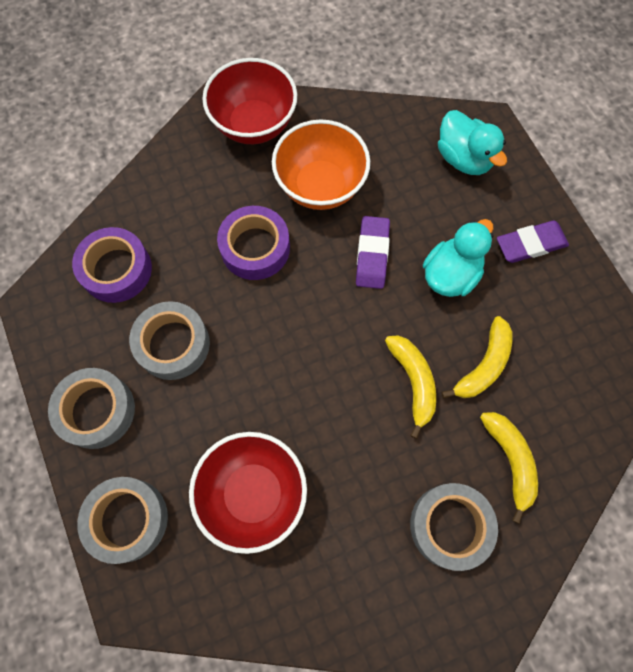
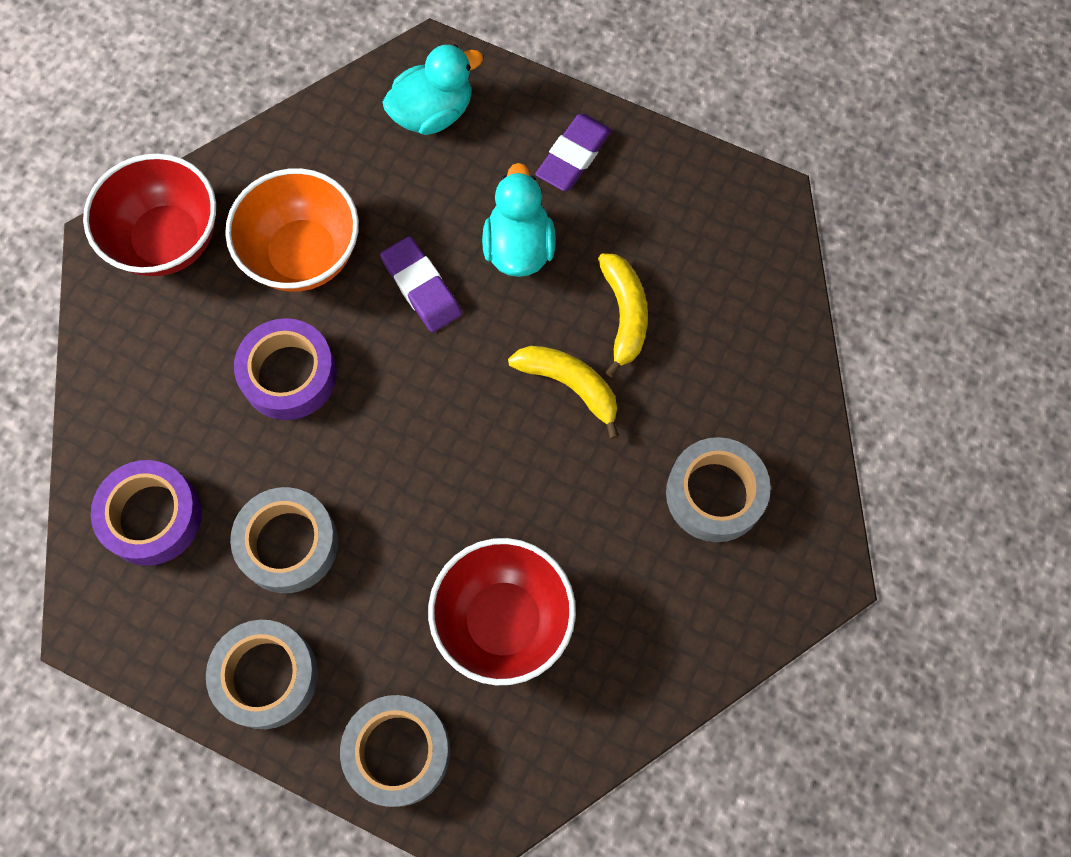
camera: 40 degrees left, 0 degrees up
(463, 158) = (433, 113): turquoise duck -> turquoise duck turned 45 degrees counterclockwise
(510, 460) = (721, 387): yellow banana -> none

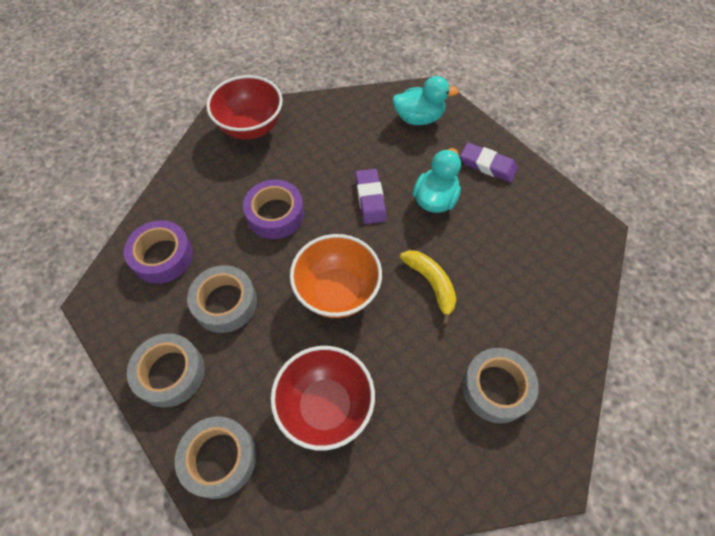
camera: 25 degrees right, 10 degrees down
(303, 255) = (315, 159): orange bowl -> orange bowl (337, 291)
(573, 156) = (487, 165): purple eraser -> purple eraser turned 60 degrees clockwise
(624, 315) = (481, 258): yellow banana -> none

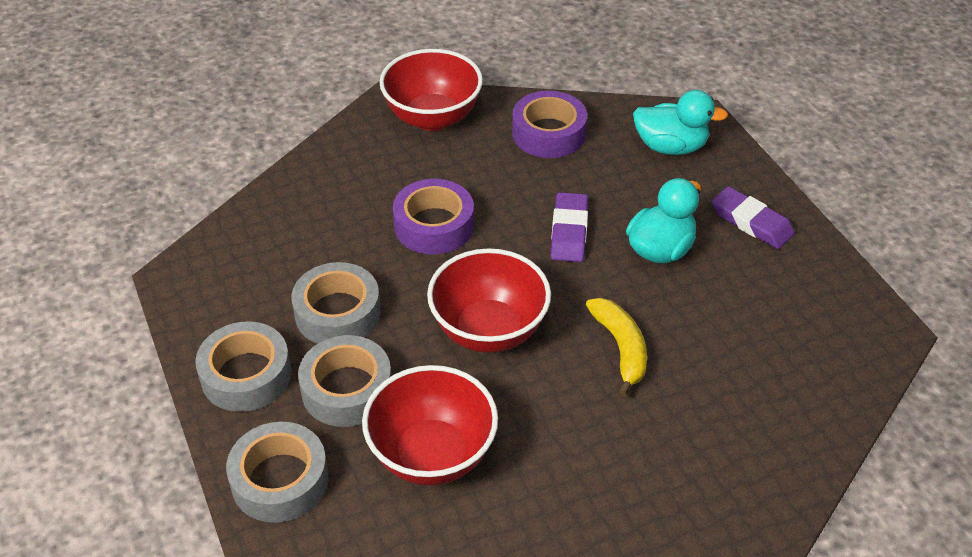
camera: 15 degrees right, 15 degrees down
(162, 256) = (273, 245): purple tape -> purple tape (548, 133)
(337, 291) = (489, 330): orange bowl -> red bowl
(496, 388) = (670, 486): grey tape -> grey tape (347, 389)

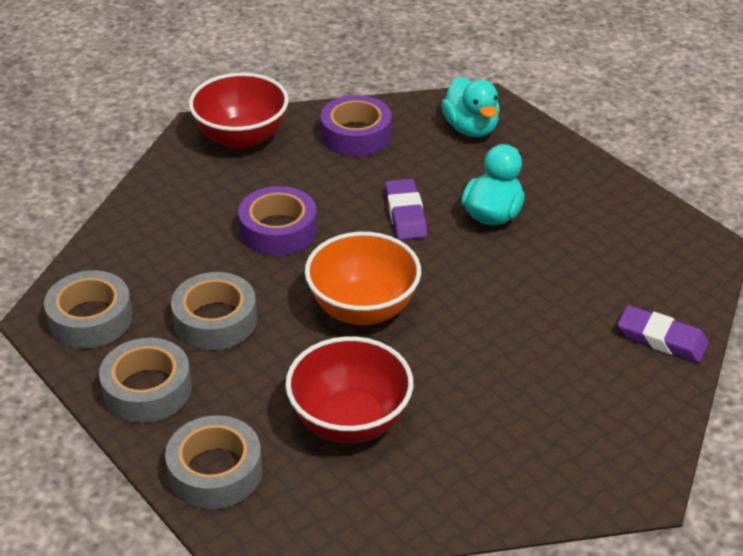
camera: 15 degrees left, 5 degrees down
(347, 389) = (249, 383): grey tape -> grey tape (90, 319)
(489, 330) = (363, 309): red bowl -> orange bowl
(621, 348) = (487, 301): yellow banana -> none
(670, 147) = (471, 128): turquoise duck -> turquoise duck turned 75 degrees clockwise
(751, 222) = (564, 179): purple eraser -> purple eraser (661, 339)

